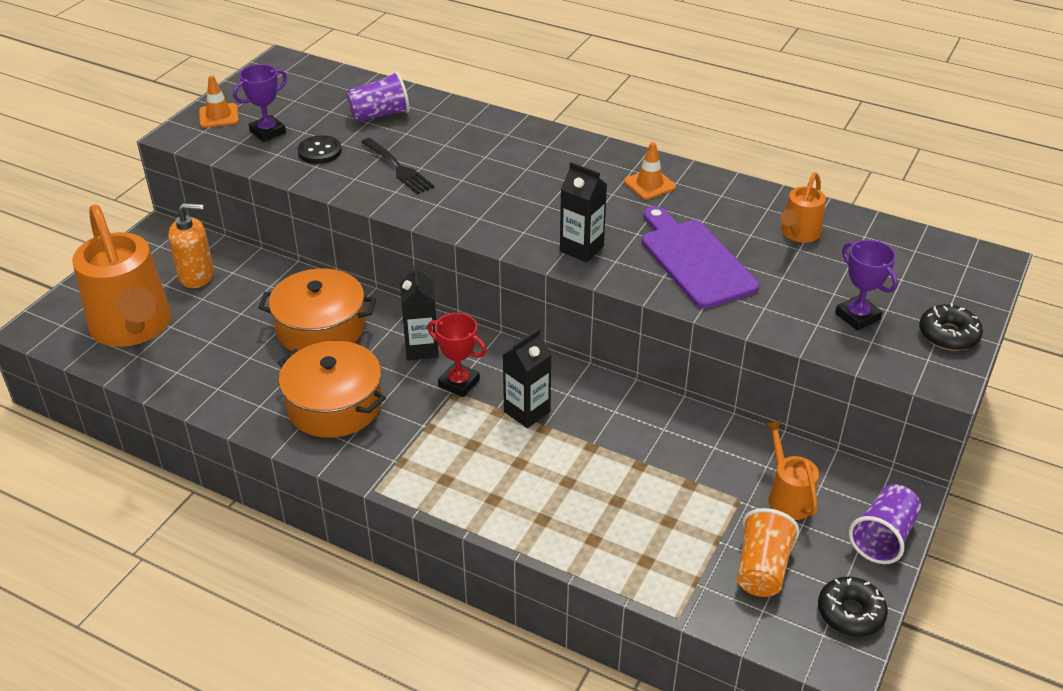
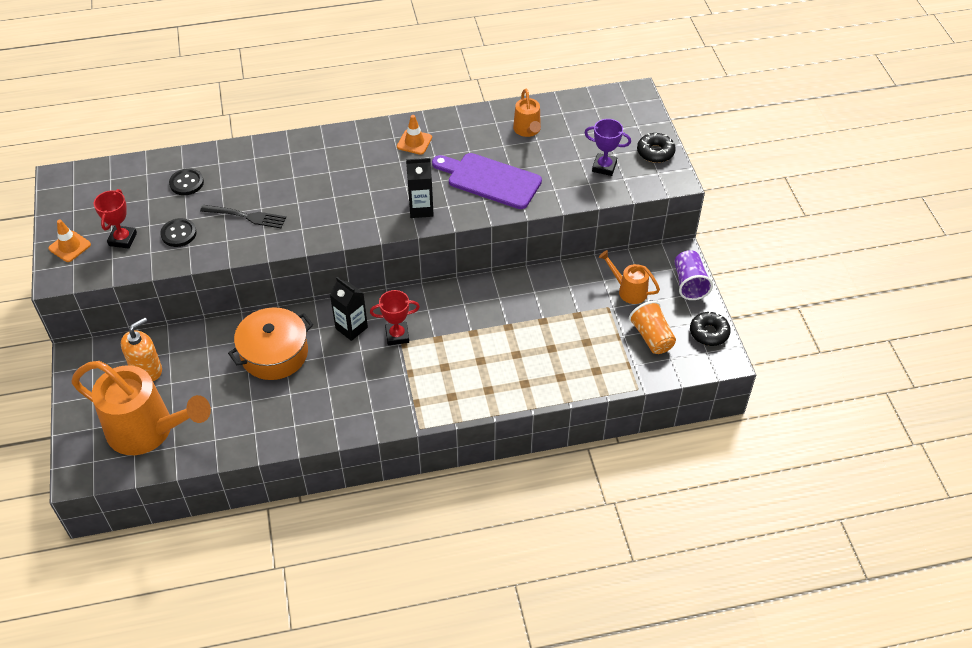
camera: 40 degrees left, 10 degrees up
(267, 132) = (123, 239): purple trophy -> red trophy
(334, 405) = (340, 395): orange pot -> none
(380, 114) = (186, 183): purple cup -> black button
(527, 412) = (453, 328): black carton -> none

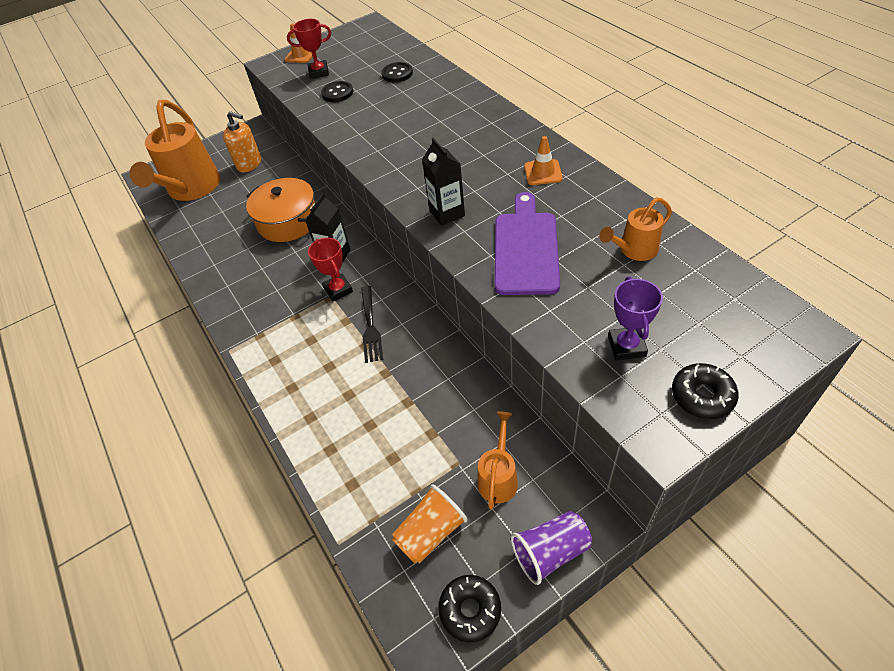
camera: 75 degrees right, 0 degrees up
(246, 216) = (375, 116): black fork -> black fork (370, 326)

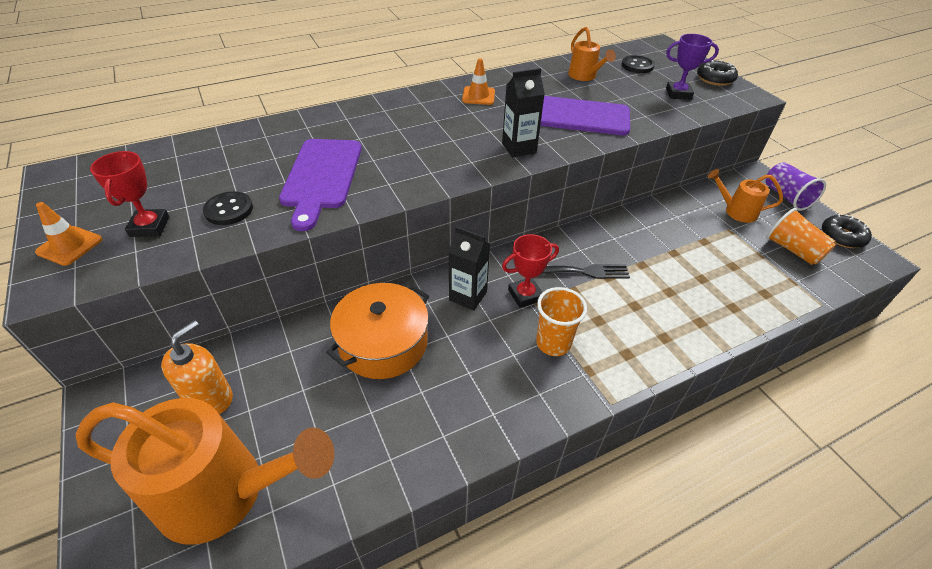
camera: 90 degrees left, 5 degrees down
(286, 312) = (553, 343): none -> orange cup
(380, 118) = (321, 177): none -> purple cutting board
(397, 74) = (229, 158): black button -> black button (637, 66)

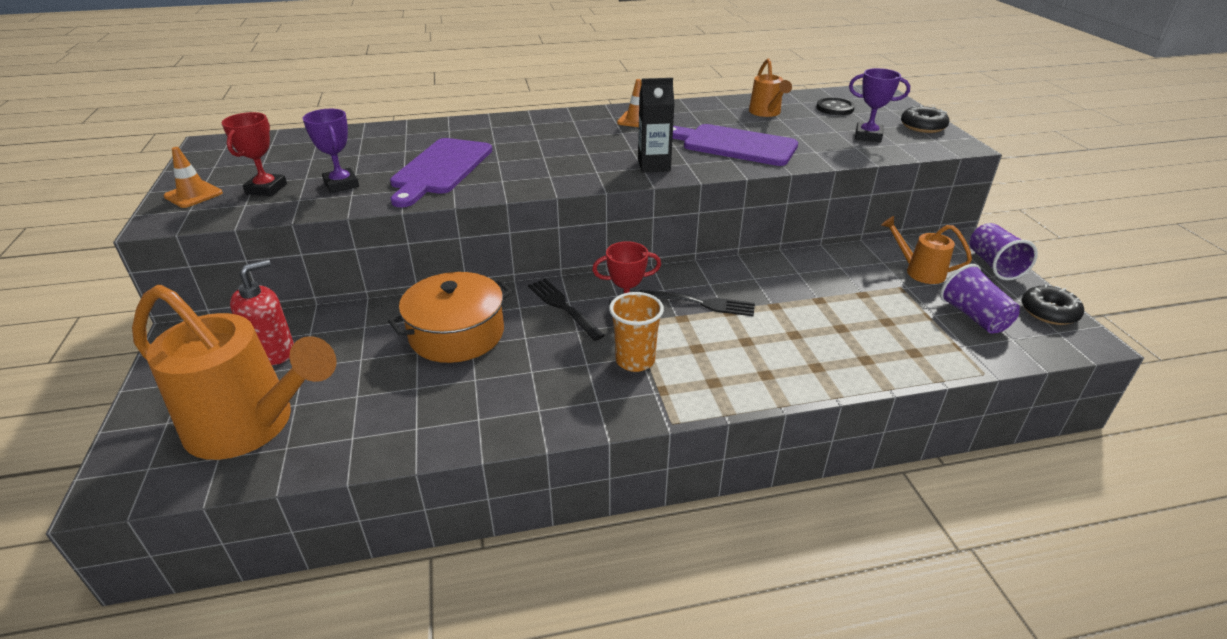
camera: 15 degrees right, 10 degrees down
(210, 398) = (273, 352): orange soap dispenser -> red soap dispenser
(229, 210) = (341, 184): black button -> purple trophy
(468, 296) = (564, 307): black carton -> black fork
(792, 250) = (973, 317): orange cup -> purple cup

